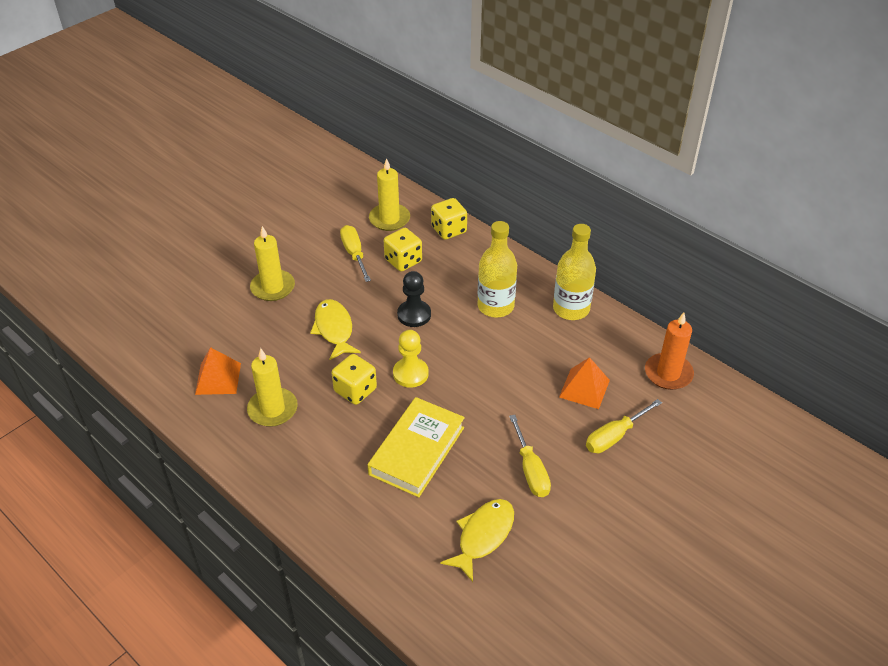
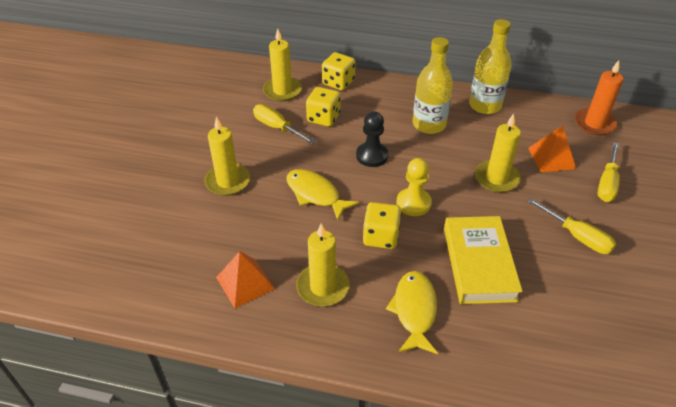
camera: 30 degrees left, 0 degrees up
(483, 536) = (597, 308): yellow fish -> yellow fish (414, 310)
(509, 384) = (496, 178): none -> yellow candle

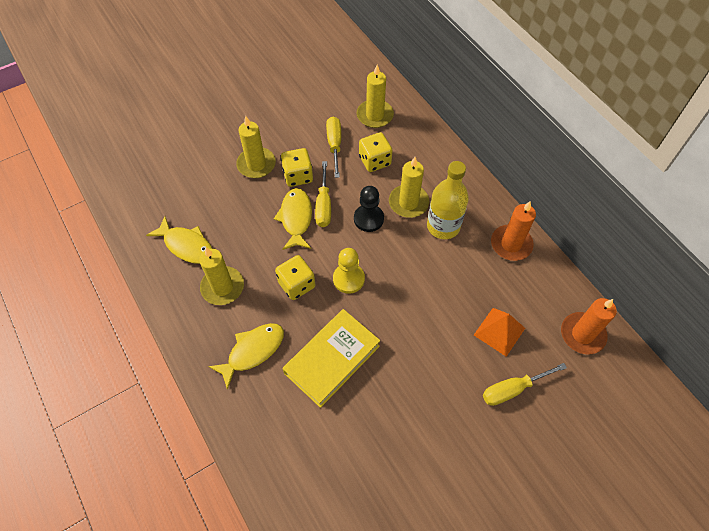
camera: 45 degrees right, 15 degrees up
(245, 283) = (186, 245): orange pyramid -> yellow fish
(338, 82) = (424, 137): yellow dice -> yellow dice (298, 176)
(485, 105) = (511, 244): yellow bottle -> orange candle
(496, 178) = (432, 311): yellow candle -> yellow candle (408, 203)
(578, 237) = (426, 405): yellow screwdriver -> yellow screwdriver (323, 205)

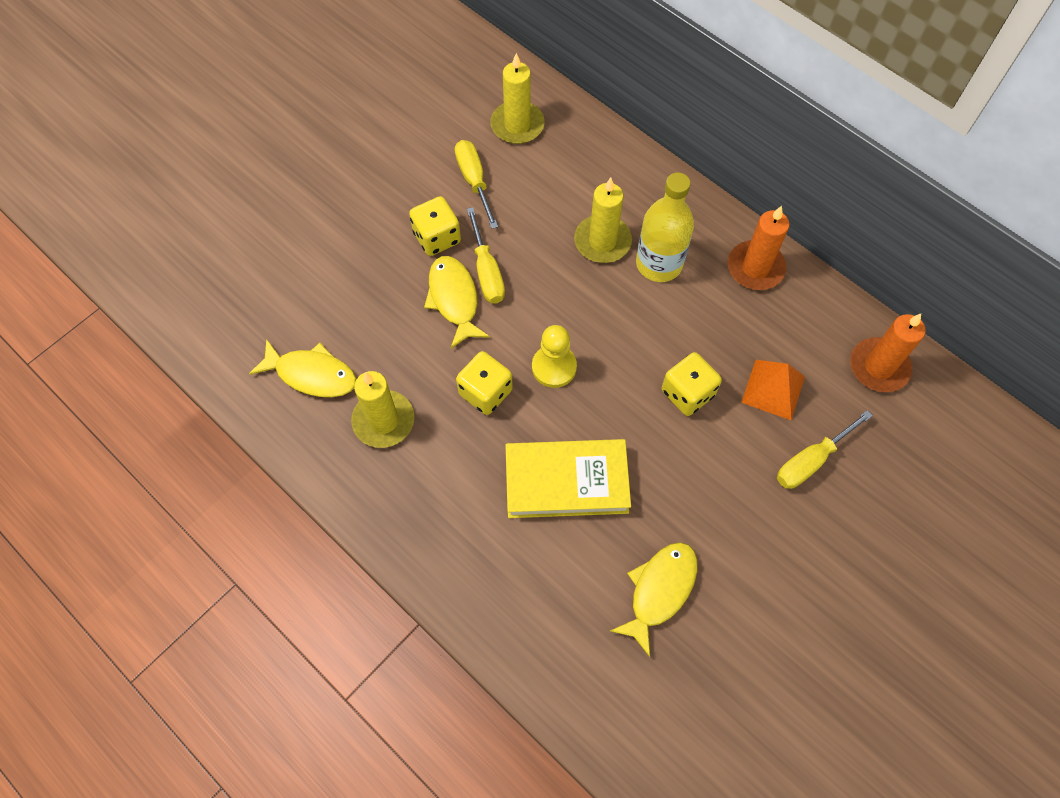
camera: 15 degrees left, 5 degrees up
(253, 351) = (455, 498): yellow fish -> yellow fish (659, 591)
(256, 164) = (372, 234): yellow candle -> none
(332, 359) = (566, 482): yellow book -> yellow book turned 60 degrees clockwise
(368, 219) = (555, 277): black pawn -> none
(375, 161) = (538, 192): yellow dice -> yellow dice (687, 393)

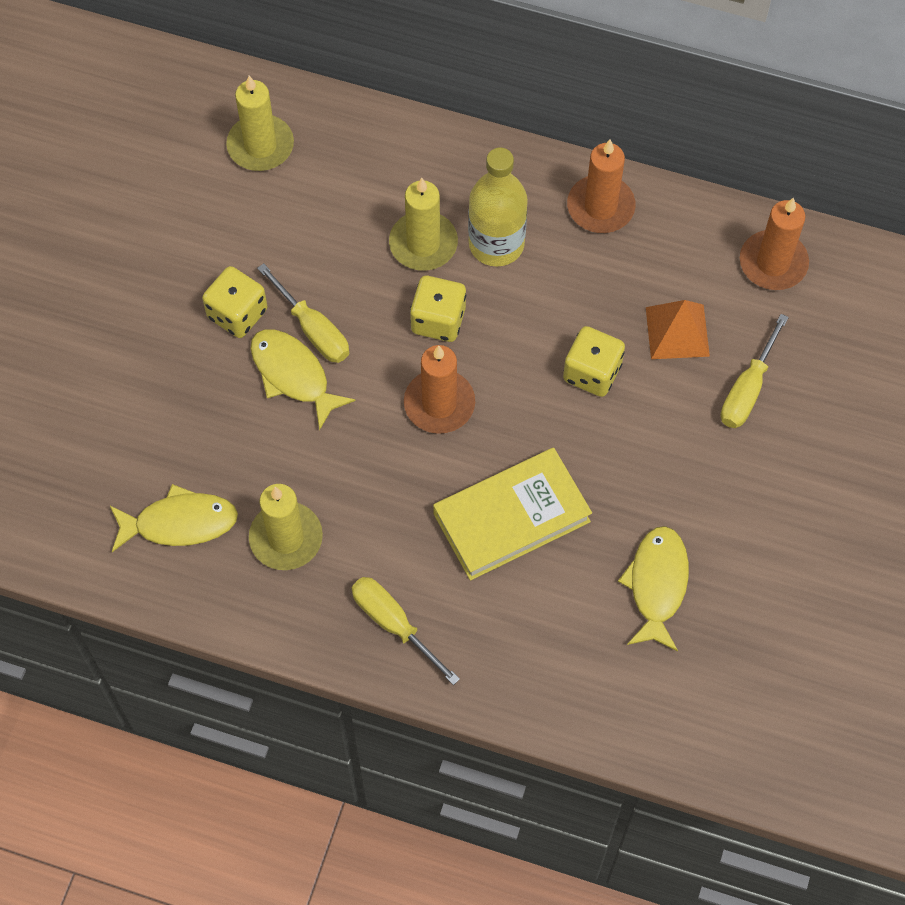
camera: 25 degrees left, 0 degrees up
(474, 180) = (244, 231): yellow screwdriver -> yellow screwdriver (393, 623)
(485, 392) = (380, 461): yellow dice -> yellow dice (438, 320)
(554, 367) = (439, 404): yellow pawn -> orange candle

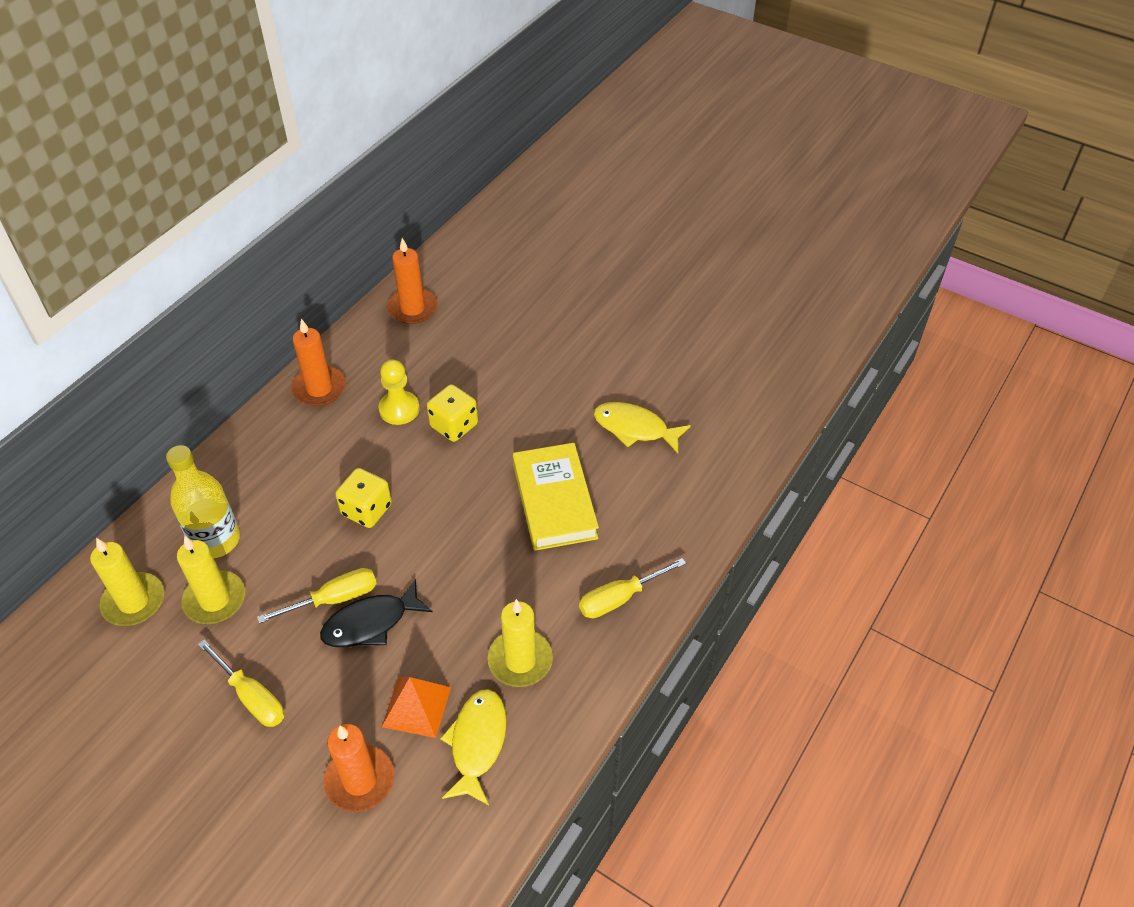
camera: 75 degrees left, 15 degrees down
(237, 314) = (292, 654): yellow dice -> none
(293, 375) = (371, 623): yellow fish -> black fish
(423, 244) = (293, 505): yellow candle -> yellow candle (215, 600)
(439, 404) = (440, 525): orange candle -> orange candle (360, 780)
(496, 244) = (318, 458): yellow bottle -> yellow bottle (216, 540)
(597, 304) = (399, 409): none -> yellow pawn
(677, 331) = (442, 370): orange pyramid -> orange pyramid (416, 706)
(747, 390) = (504, 345): yellow screwdriver -> yellow screwdriver (252, 697)

